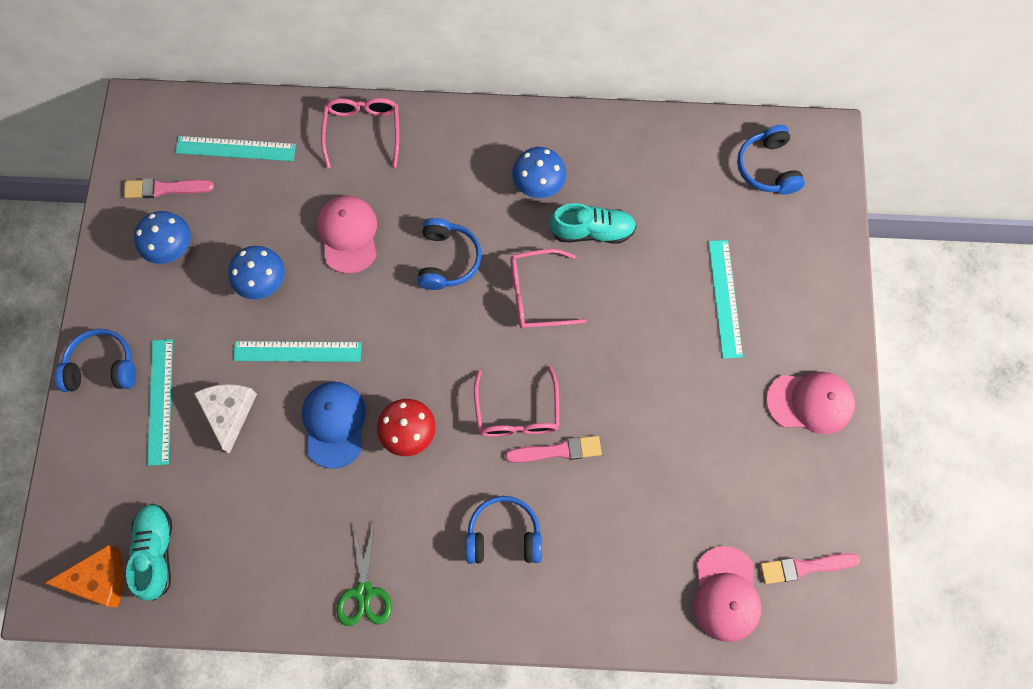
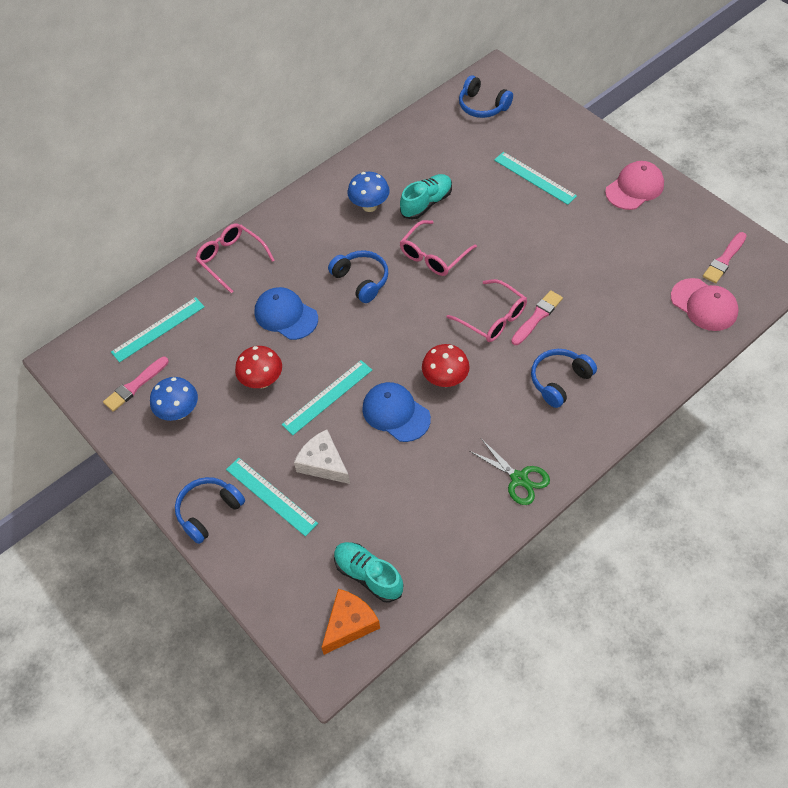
camera: 40 degrees left, 15 degrees down
(263, 283) = (262, 381): blue mushroom -> red mushroom
(348, 234) = (286, 315): pink cap -> blue cap

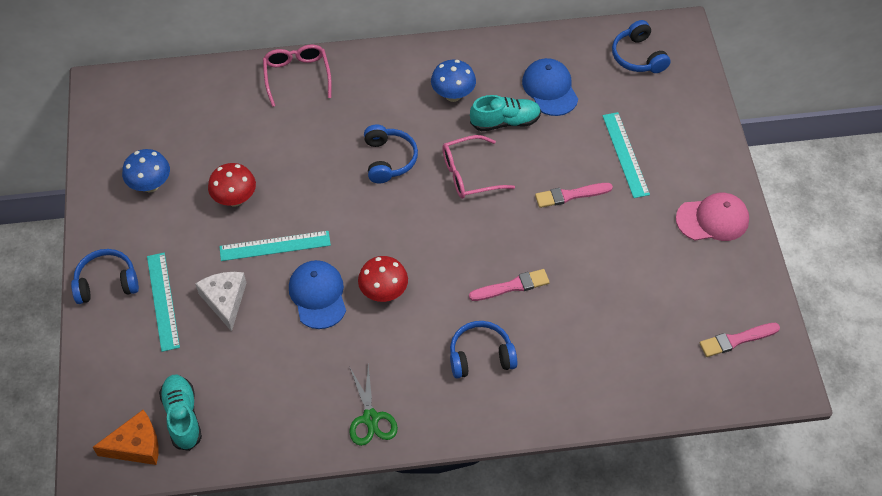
camera: 30 degrees right, 0 degrees up
(135, 385) = (136, 141): pink brush -> pink brush (570, 195)
(158, 329) = (190, 104): turquoise ruler -> none
(286, 315) = (300, 153): blue cap -> blue cap (550, 89)
(493, 318) = (472, 263): pink glasses -> none
(704, 305) = (676, 370): pink cap -> none

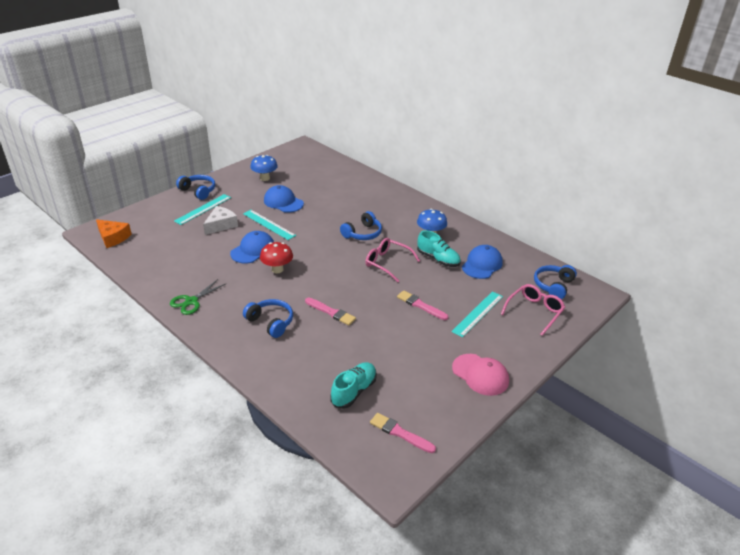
camera: 50 degrees right, 20 degrees down
(182, 416) = (141, 243): turquoise shoe -> turquoise shoe (354, 391)
(235, 199) = (283, 202): red mushroom -> blue cap
(297, 76) = (376, 187): pink glasses -> pink glasses (534, 312)

